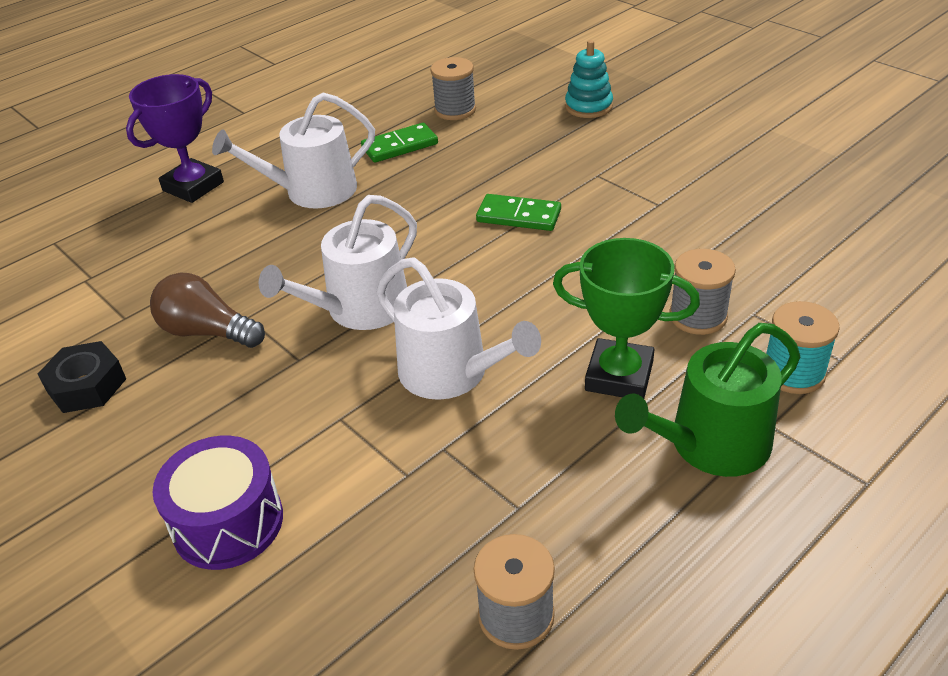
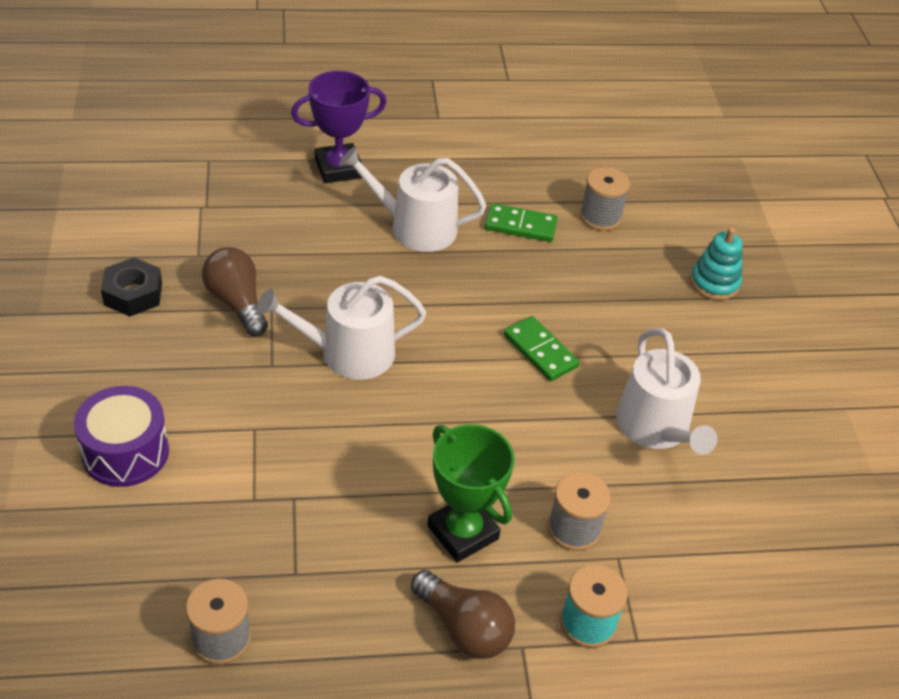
camera: 30 degrees right, 5 degrees up
(452, 373) = (355, 447): white watering can -> white watering can (656, 428)
(710, 445) = (464, 628): green watering can -> brown light bulb

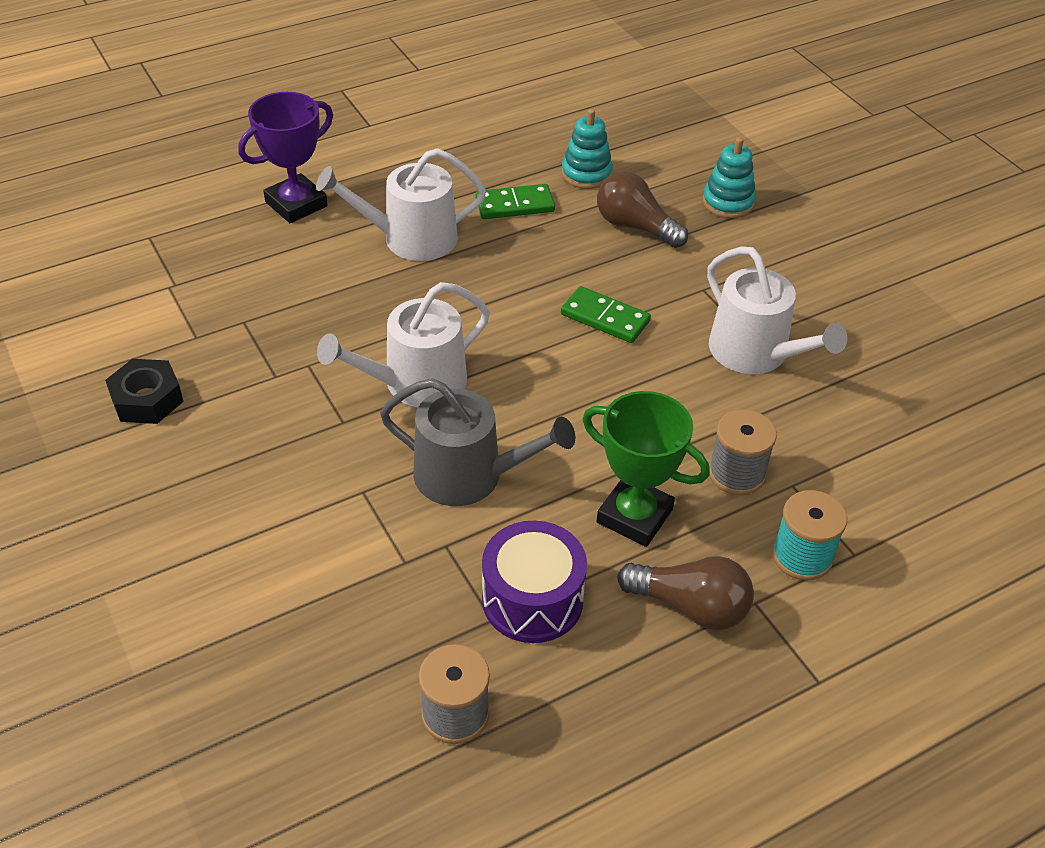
camera: 20 degrees left, 0 degrees up
(125, 452) = (237, 565): purple drum -> purple drum (532, 599)
(237, 303) = (268, 371): brown light bulb -> brown light bulb (635, 227)
(346, 447) = (469, 476): none -> grey watering can
(600, 217) = (586, 174): grey spool -> turquoise stacking toy

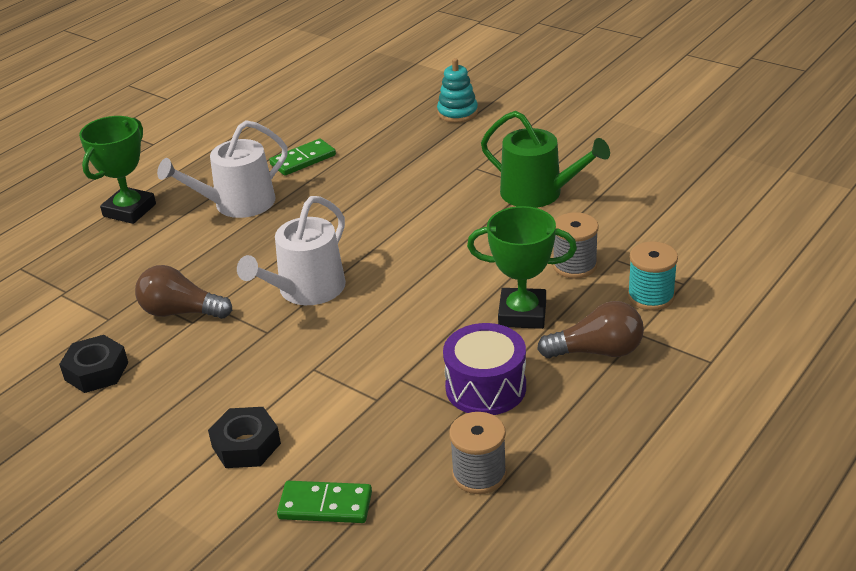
camera: 20 degrees left, 10 degrees down
(237, 560) = (246, 445): none -> black nut
(296, 204) = (129, 210): purple trophy -> green trophy
(469, 476) = (387, 331): grey watering can -> none
(586, 174) = (343, 125): turquoise stacking toy -> none
(605, 318) = (418, 206): green domino -> green domino (325, 505)
(635, 227) = (401, 146): brown light bulb -> brown light bulb (181, 312)
(756, 353) = (538, 193): white watering can -> green watering can

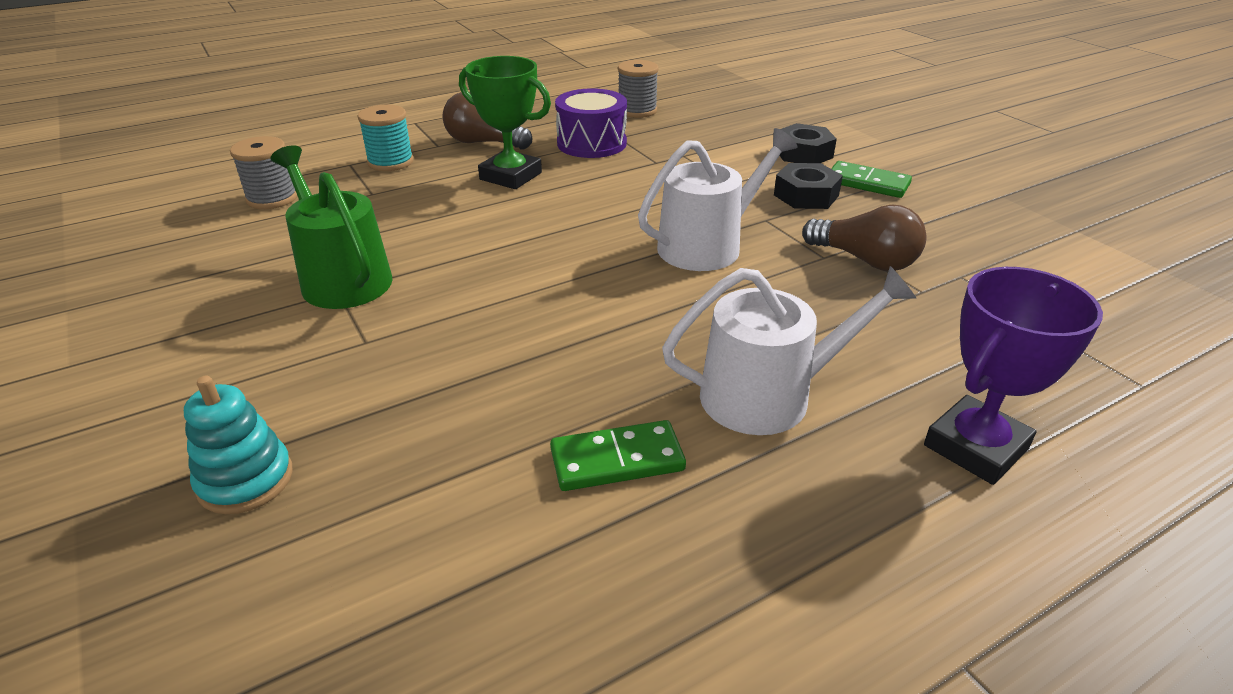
camera: 160 degrees left, 0 degrees up
(96, 371) = (958, 228): black nut -> black nut (806, 195)
(129, 210) = (975, 447): green trophy -> purple trophy
(325, 505) = (751, 118): green domino -> green domino (867, 183)
(574, 265) = (416, 198): grey spool -> grey spool (272, 198)

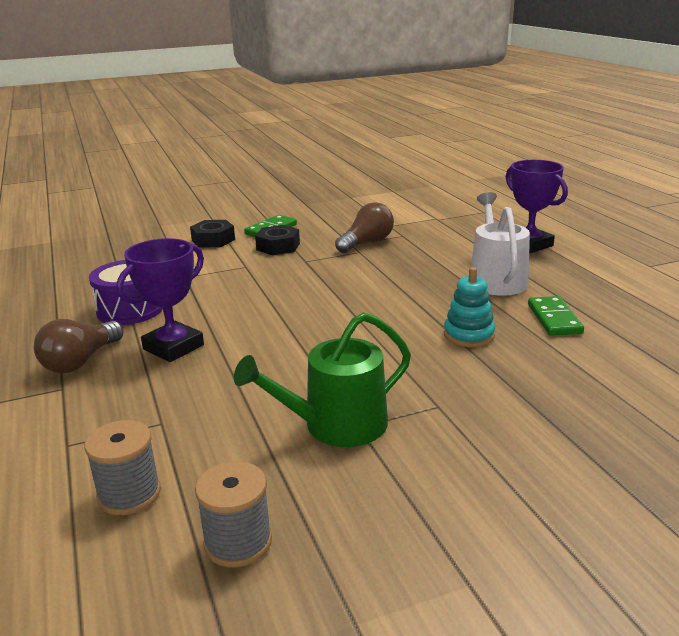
camera: 80 degrees left, 10 degrees down
(245, 480) = (602, 441): turquoise stacking toy -> turquoise stacking toy (469, 335)
(390, 162) = (85, 416): turquoise spool -> none
(510, 176) = (173, 347): green trophy -> purple trophy
(637, 111) = (73, 287): grey spool -> grey spool (238, 542)
(708, 245) = (334, 280): white watering can -> none

